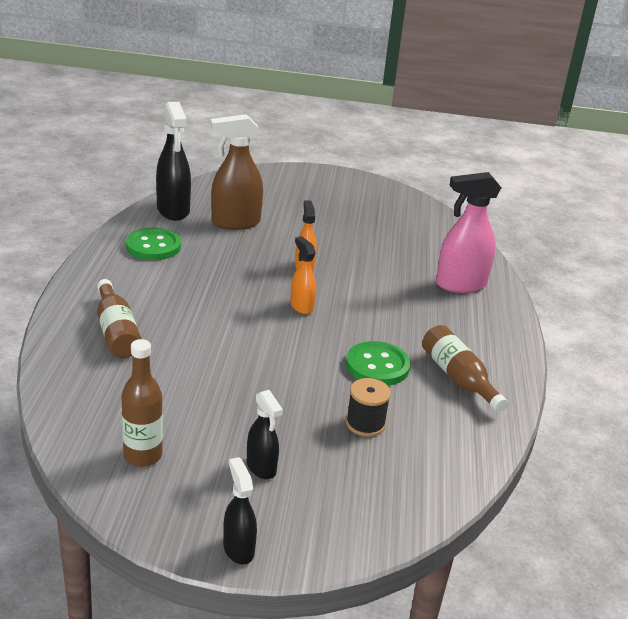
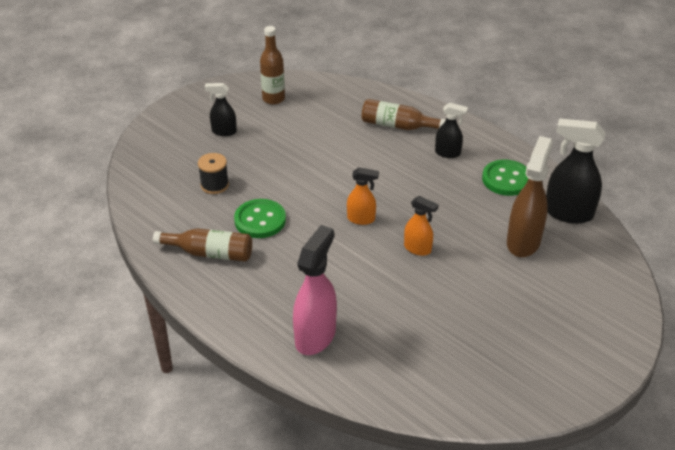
camera: 130 degrees right, 10 degrees up
(238, 548) = (182, 104): black spray bottle -> black spray bottle (448, 153)

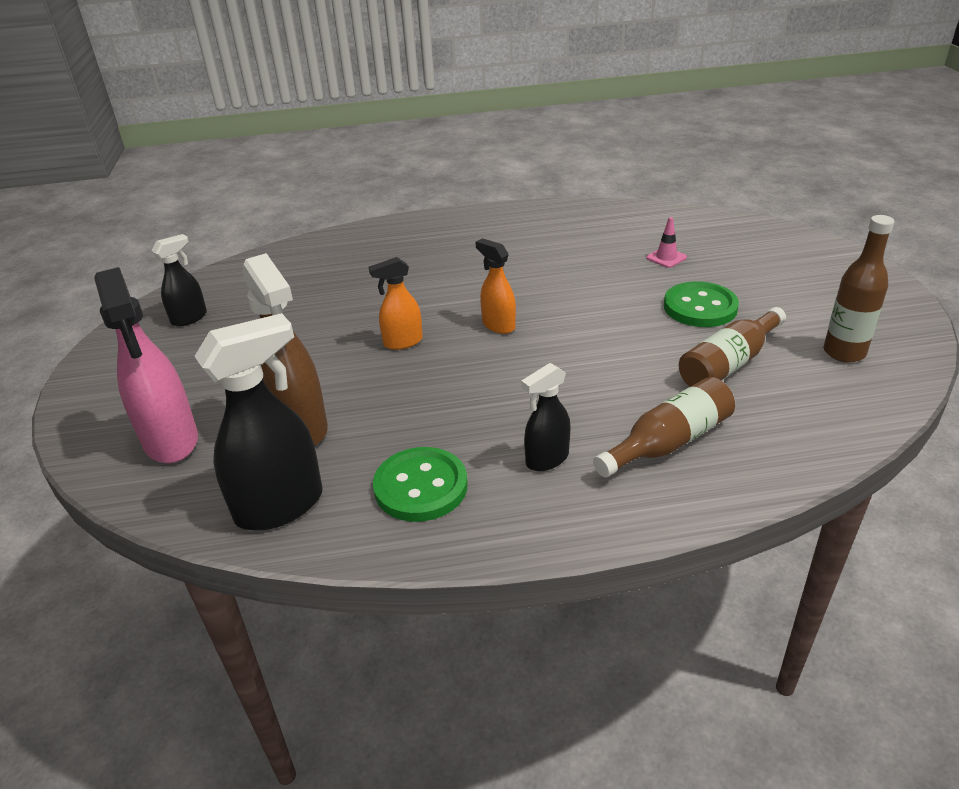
camera: 130 degrees right, 5 degrees down
(210, 253) = (555, 229): brown bottle -> brown bottle (728, 364)
(214, 185) = (666, 258): black spool -> pink traffic cone
(224, 131) = (779, 291): black spray bottle -> black spray bottle (189, 318)
(260, 220) = (573, 266): green button -> green button (700, 307)
(315, 336) = (383, 247): pink spray bottle -> pink spray bottle (171, 441)
(361, 219) = (498, 325): orange spray bottle -> orange spray bottle turned 90 degrees clockwise

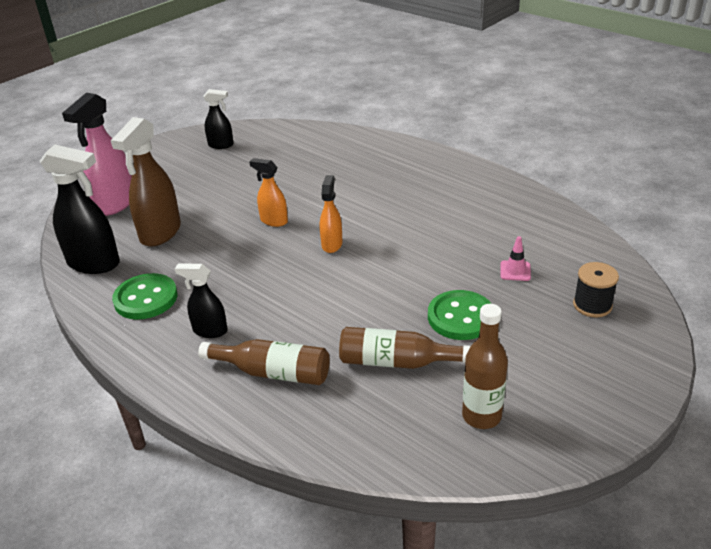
camera: 50 degrees right, 0 degrees up
(751, 248) = (592, 305): none -> black spool

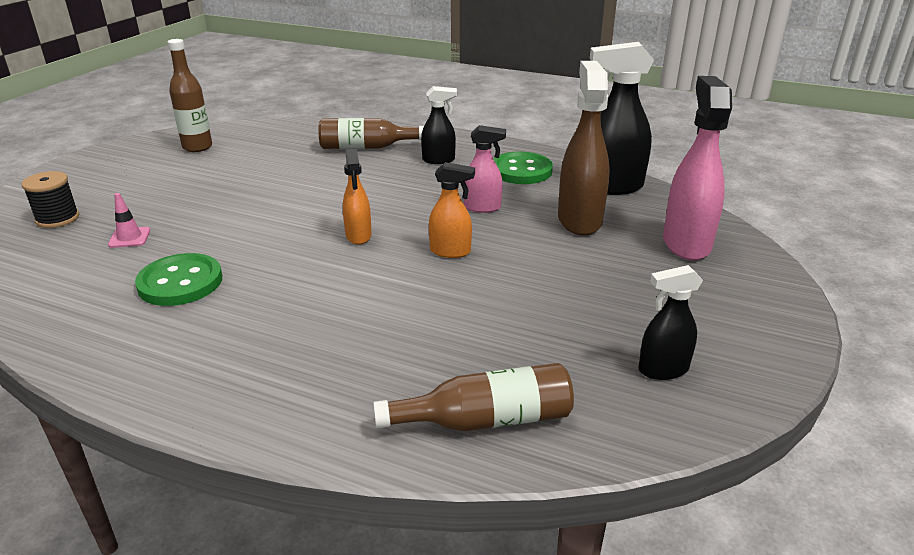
camera: 160 degrees right, 5 degrees down
(219, 257) = (482, 207): none -> pink spray bottle
(396, 362) = (265, 163): brown bottle -> brown bottle (486, 420)
(460, 317) = (203, 194): green button -> green button (180, 282)

